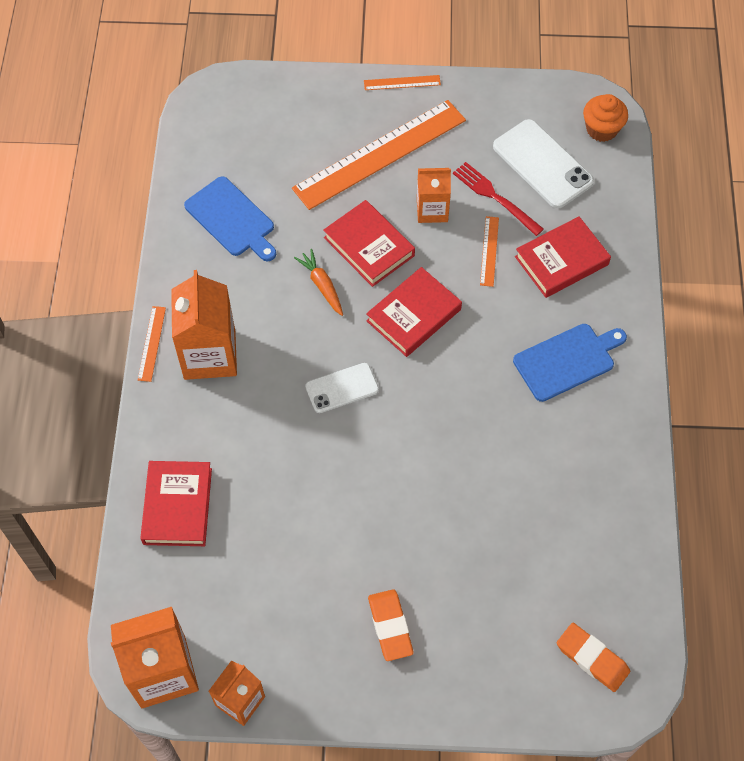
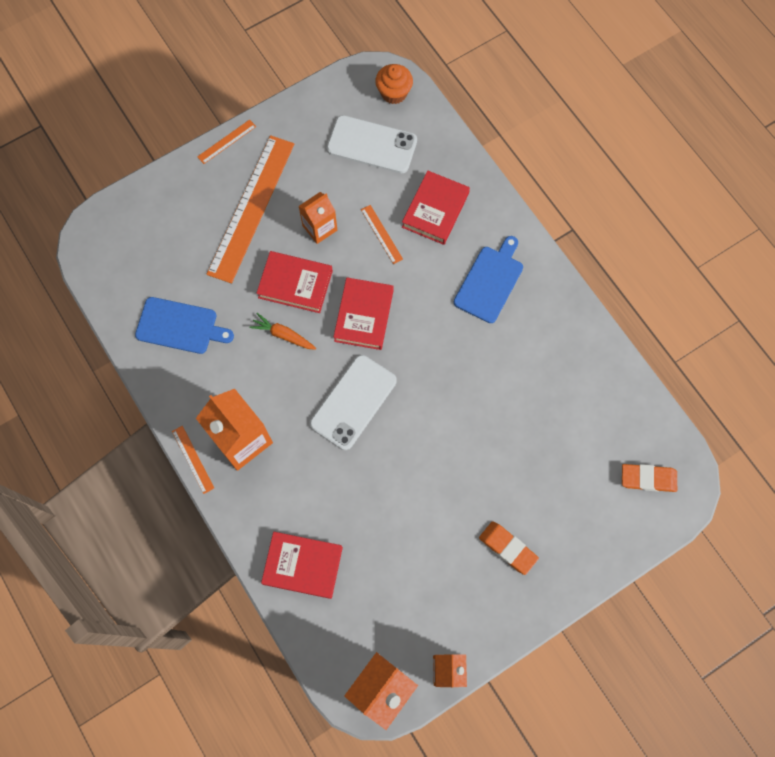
camera: 35 degrees left, 10 degrees up
(177, 506) = (303, 566): red book -> red book turned 45 degrees counterclockwise
(342, 388) = (353, 402): white phone -> white phone, size x1.61
(495, 197) = (356, 190): red fork -> none

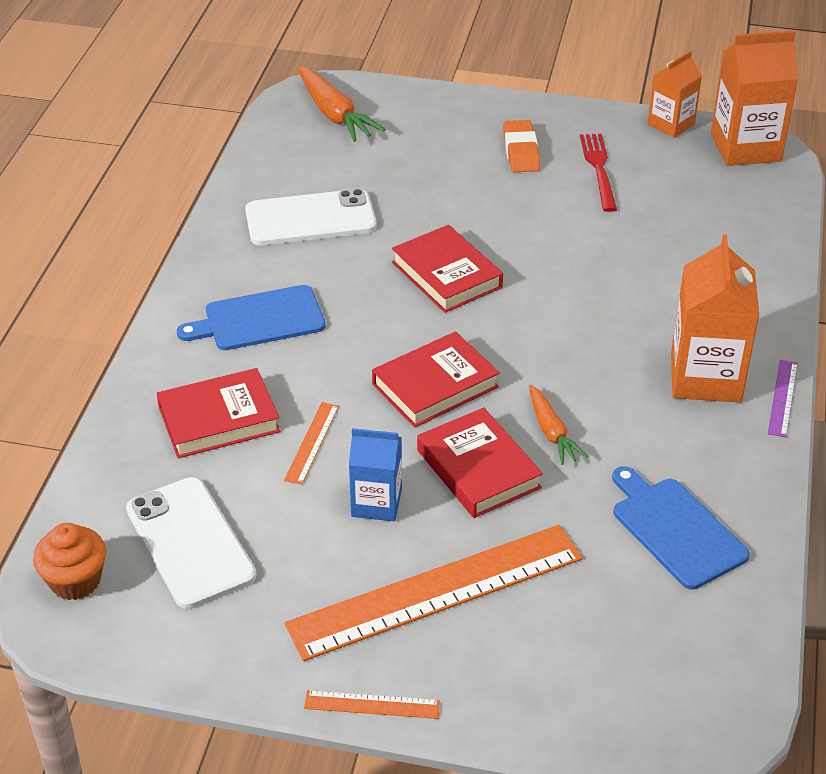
camera: 135 degrees left, 30 degrees down
(192, 459) = (783, 398): orange ruler -> purple ruler
(303, 566) = (739, 252): red book -> red book (447, 275)
(319, 228) = (376, 503): orange carton -> blue carton
(353, 402) = (540, 327): white phone -> white phone (310, 219)
(447, 574) = (599, 169): none -> red fork
(648, 478) = (334, 114): orange eraser -> orange carrot

